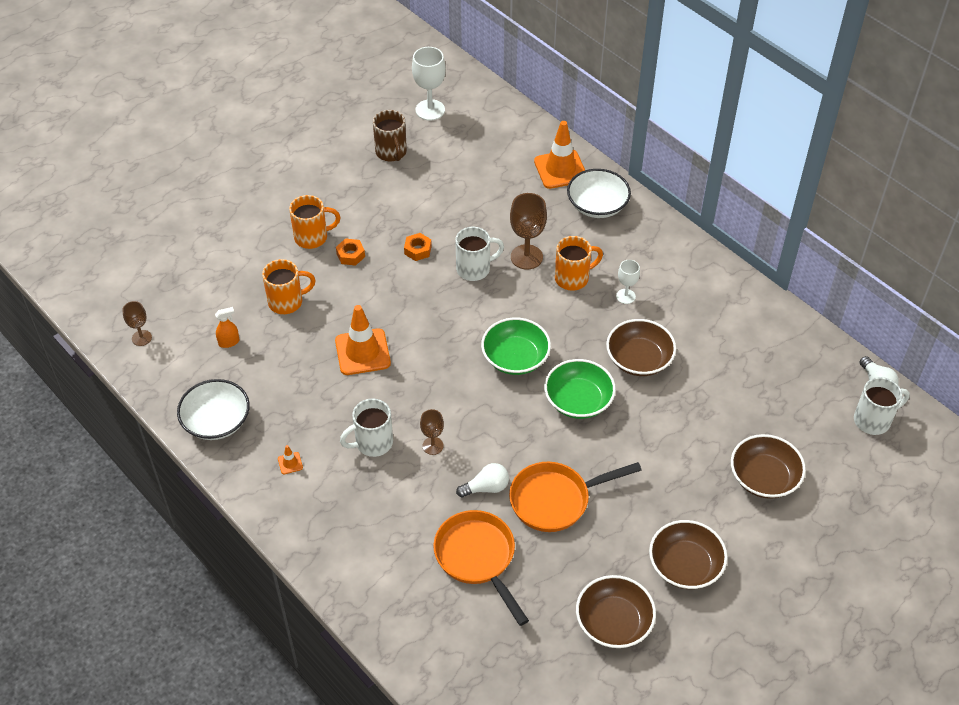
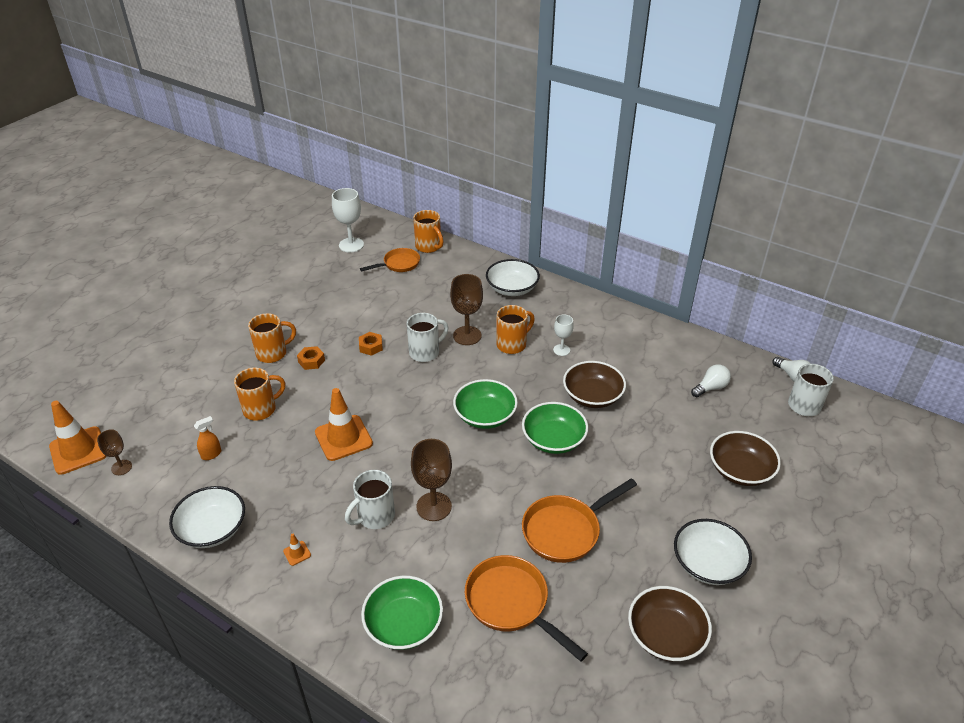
camera: 15 degrees left, 10 degrees down
(372, 553) = (403, 624): none -> green bowl
(391, 152) = (327, 279): brown mug -> none
(433, 446) = (434, 506): brown goblet -> brown goblet, size x1.71
(477, 147) = (399, 264): none -> orange pan
(486, 488) = (497, 534): white light bulb -> white light bulb (710, 388)
(519, 129) = (429, 247): none -> orange mug
(560, 169) = (472, 269): orange traffic cone -> orange traffic cone (78, 450)
(685, 565) = (708, 563): brown bowl -> white bowl

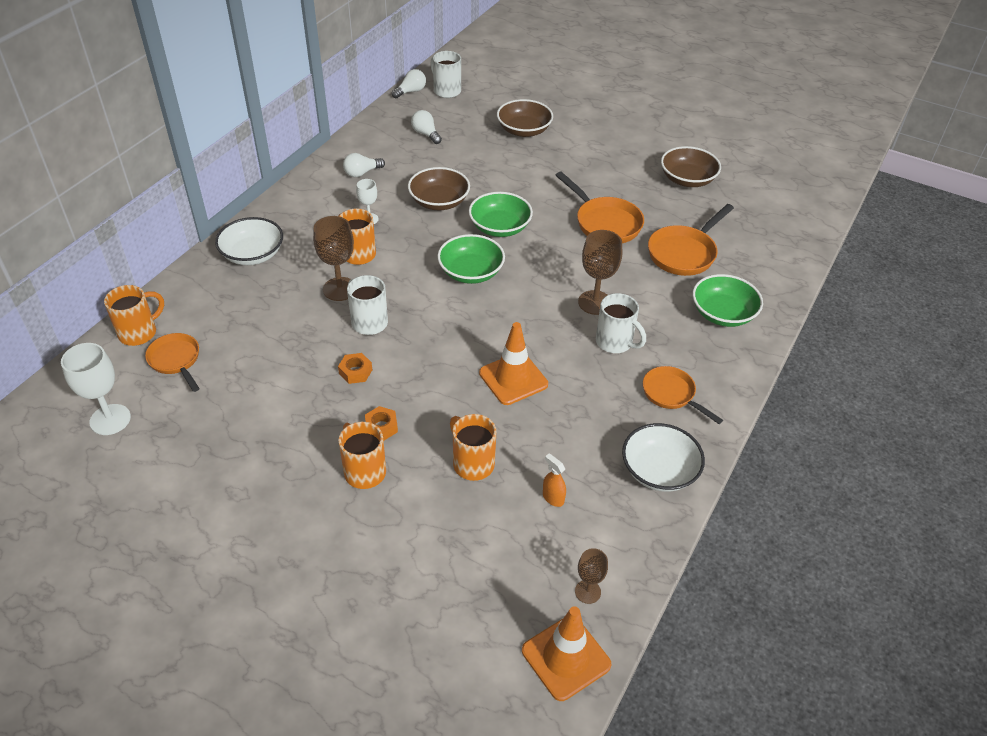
camera: 95 degrees left, 5 degrees up
(297, 553) = (671, 394): orange traffic cone -> orange pan
(632, 344) = (362, 173): none -> white light bulb
(708, 563) = (620, 155): white bowl -> none

